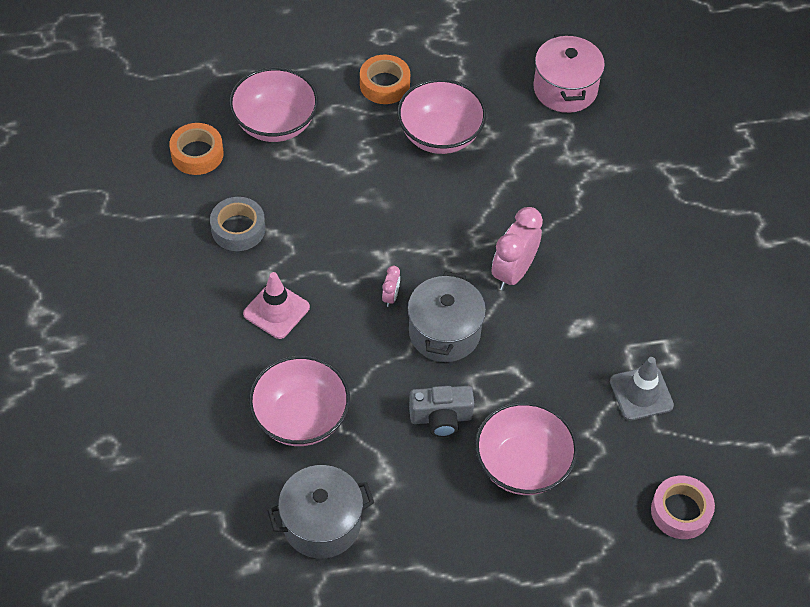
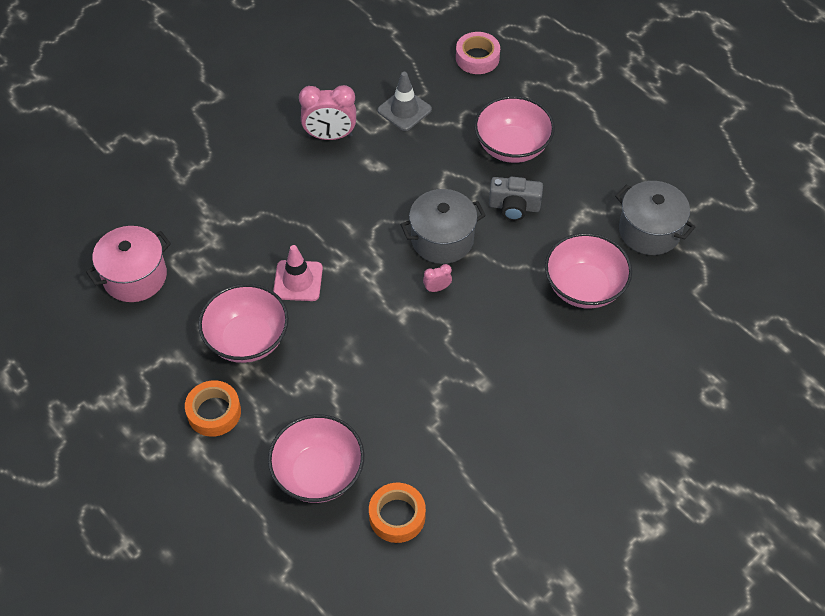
camera: 120 degrees left, 0 degrees up
(238, 229) = (452, 431): grey tape -> none
(276, 310) = (508, 356): pink traffic cone -> pink traffic cone (298, 281)
(441, 418) = (514, 207): grey camera -> grey camera turned 135 degrees clockwise
(513, 272) = (355, 224): pink clock -> pink clock (330, 136)

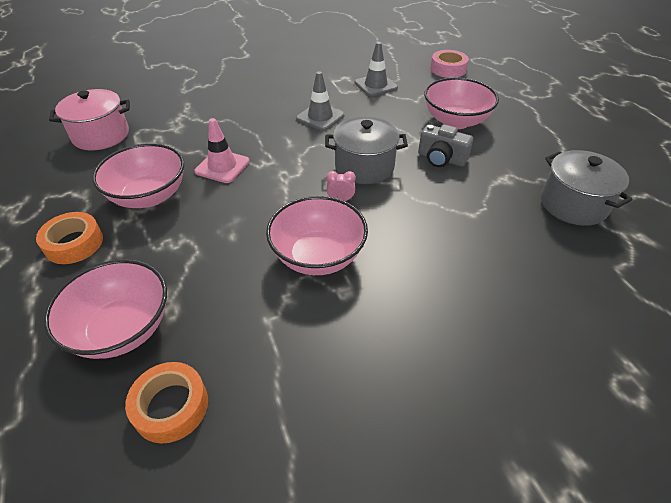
camera: 20 degrees right, 10 degrees down
(330, 136) = (309, 88): pink clock -> none
(364, 180) = (320, 117): none -> grey traffic cone
(584, 287) = (489, 234): pink bowl -> pink bowl (318, 256)

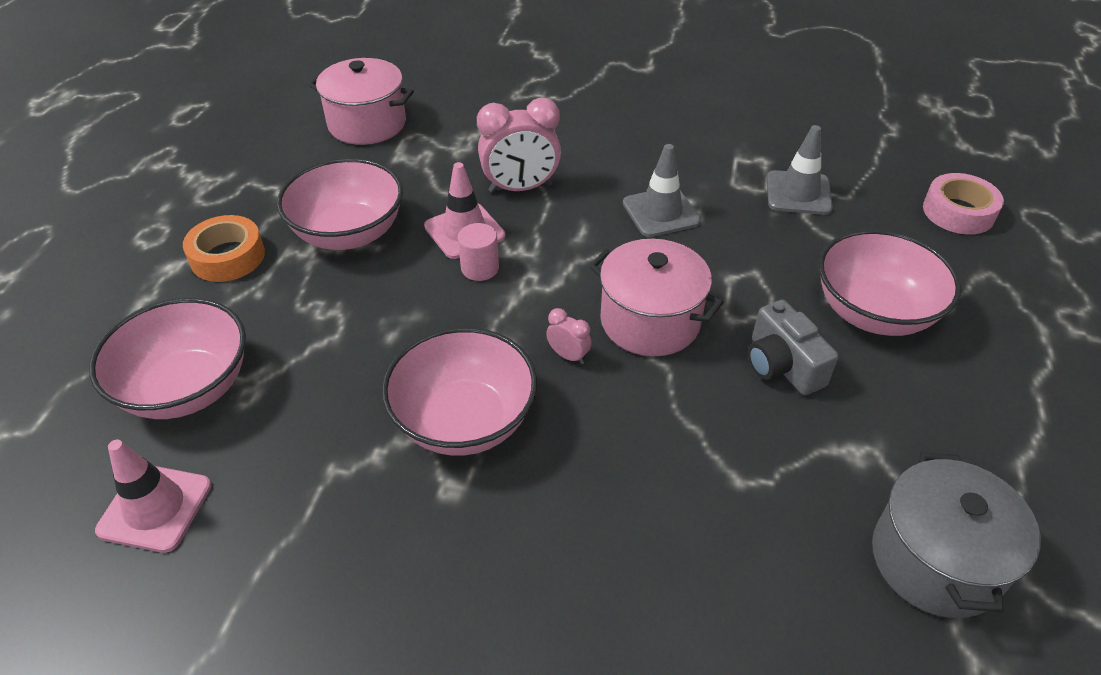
camera: 35 degrees right, 0 degrees up
(171, 406) = (155, 508): orange tape -> pink traffic cone
(233, 134) = (520, 188): none -> pink clock
(250, 180) = (480, 268): none -> pink cylinder
(364, 167) = (650, 321): grey pot -> pink pot

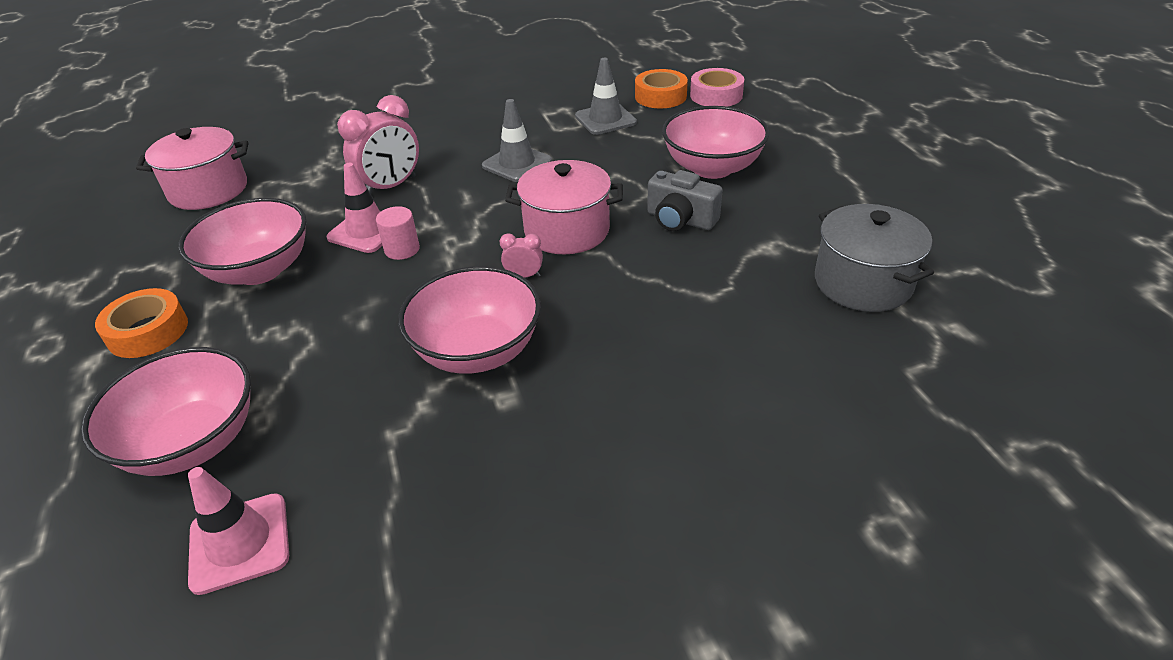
camera: 30 degrees left, 5 degrees down
(887, 187) = (660, 96): none -> orange tape

